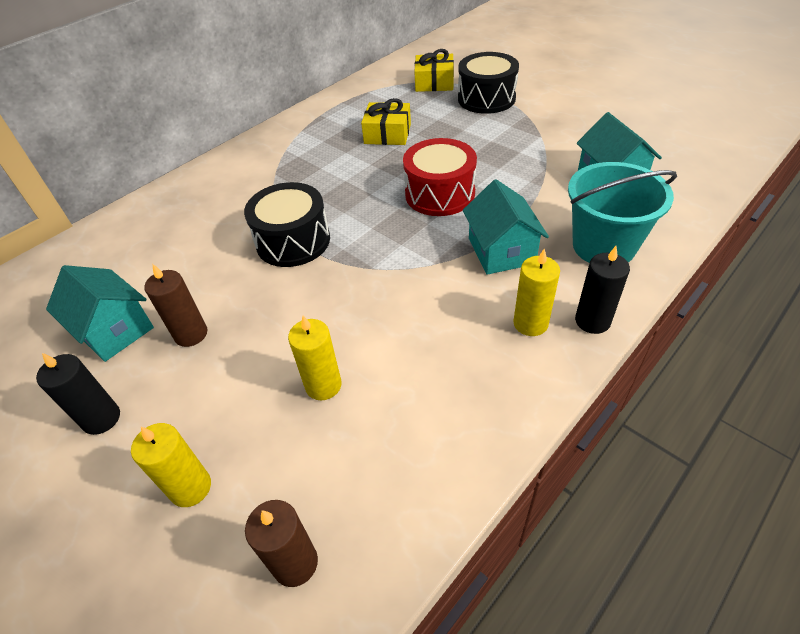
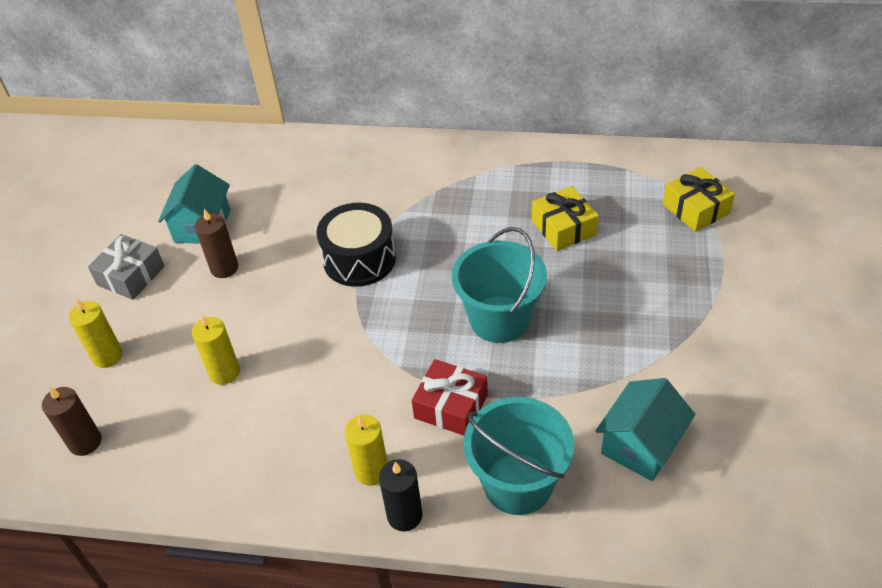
camera: 55 degrees right, 0 degrees up
(101, 418) = (131, 276): black candle -> grey gift
(440, 194) = (499, 319): red drum -> turquoise bucket
(486, 99) = (705, 268): black drum -> none
(501, 251) = (451, 406): turquoise house -> red gift

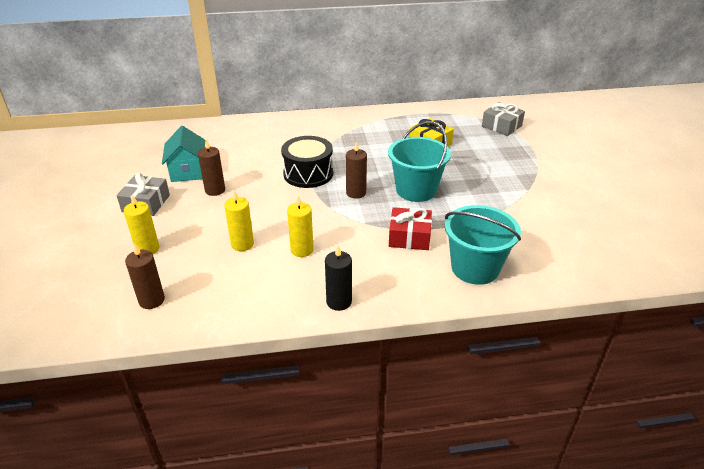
camera: 20 degrees left, 10 degrees down
(371, 471) = (375, 279): yellow candle -> yellow candle (302, 250)
(404, 515) = (410, 298): black candle -> black candle (339, 302)
(411, 308) = (356, 193): none -> brown candle
(641, 445) = (538, 236): turquoise house -> none
(696, 209) = (501, 126): yellow gift -> grey gift

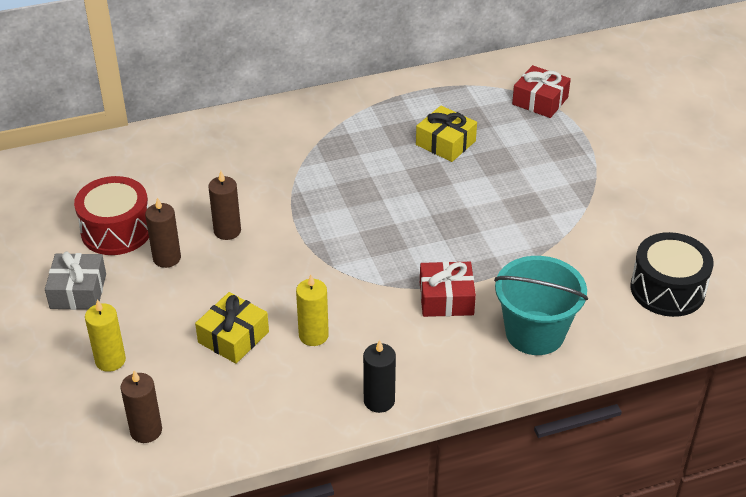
camera: 10 degrees left, 5 degrees up
(188, 171) = (116, 230): turquoise house -> red drum
(242, 244) = (233, 337): yellow candle -> yellow gift
(308, 174) = (288, 215): black drum -> black drum (667, 289)
(356, 193) = (361, 239): brown candle -> brown candle (227, 231)
(416, 190) = (441, 225): turquoise bucket -> none
(501, 126) = (540, 101): grey gift -> red gift

